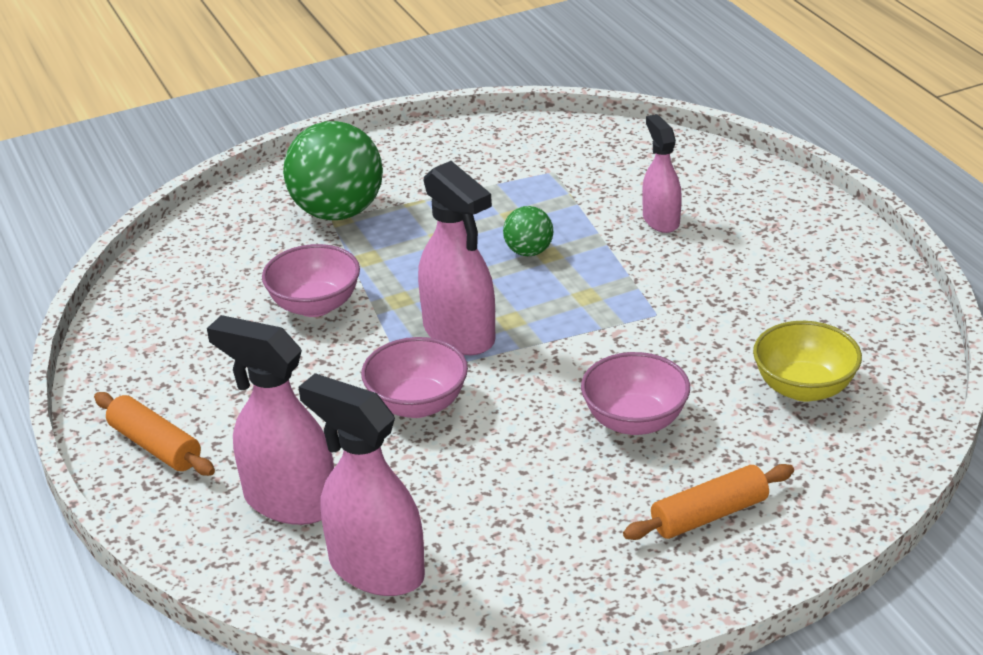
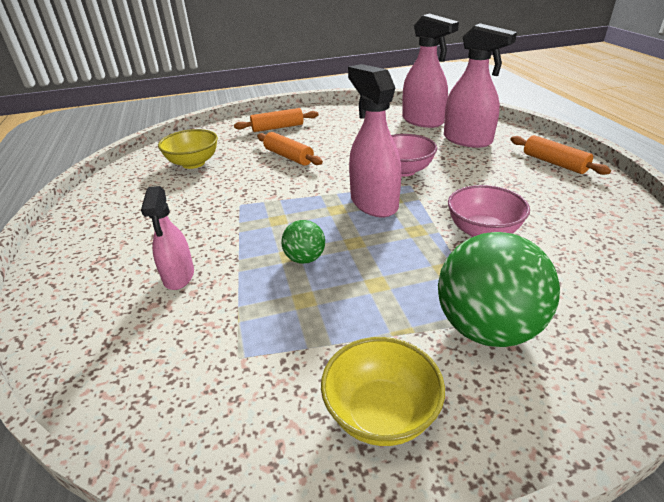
camera: 170 degrees left, 0 degrees up
(428, 156) = (381, 413): none -> yellow bowl
(634, 421) = (288, 157): pink bowl -> orange rolling pin

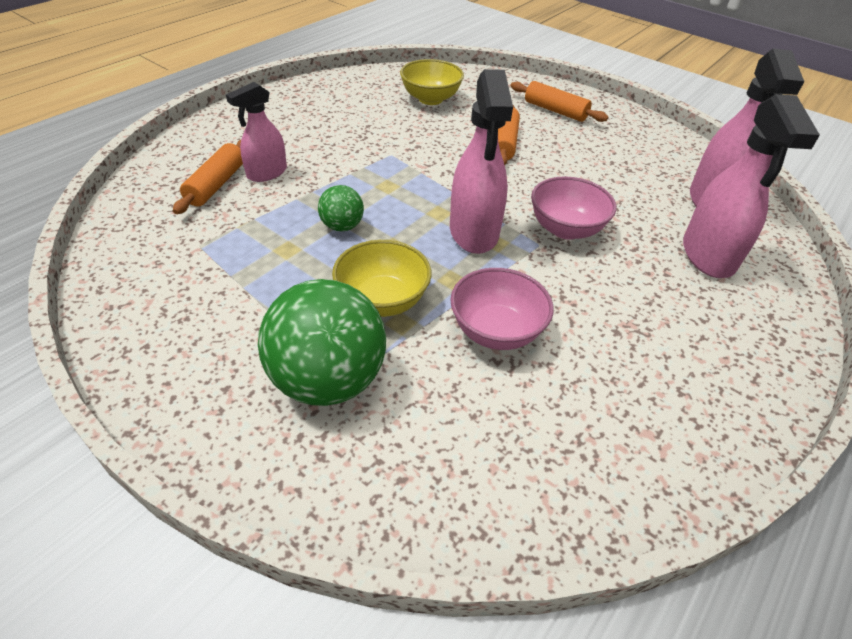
camera: 50 degrees right, 10 degrees up
(373, 203) = (474, 232): pink spray bottle -> pink spray bottle turned 150 degrees clockwise
(381, 413) = (182, 344): yellow bowl -> yellow bowl (382, 300)
(554, 163) = (745, 356): orange rolling pin -> orange rolling pin (216, 184)

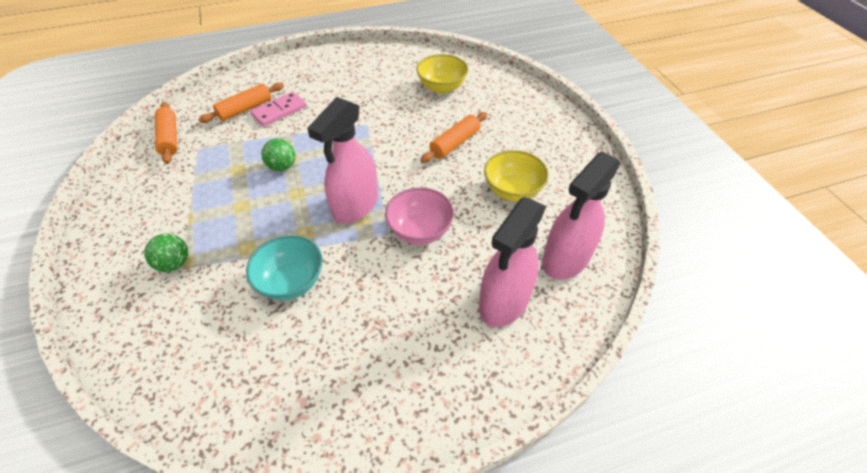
camera: 35 degrees right, 5 degrees up
(267, 173) = (279, 111): pink spray bottle -> pink domino
(328, 380) = (174, 263): green ball -> green ball, size x0.49
(382, 300) = (251, 228): yellow bowl -> yellow bowl (512, 190)
(496, 331) = (291, 281): pink bowl -> turquoise bowl
(555, 110) = (528, 128): orange rolling pin -> orange rolling pin (170, 138)

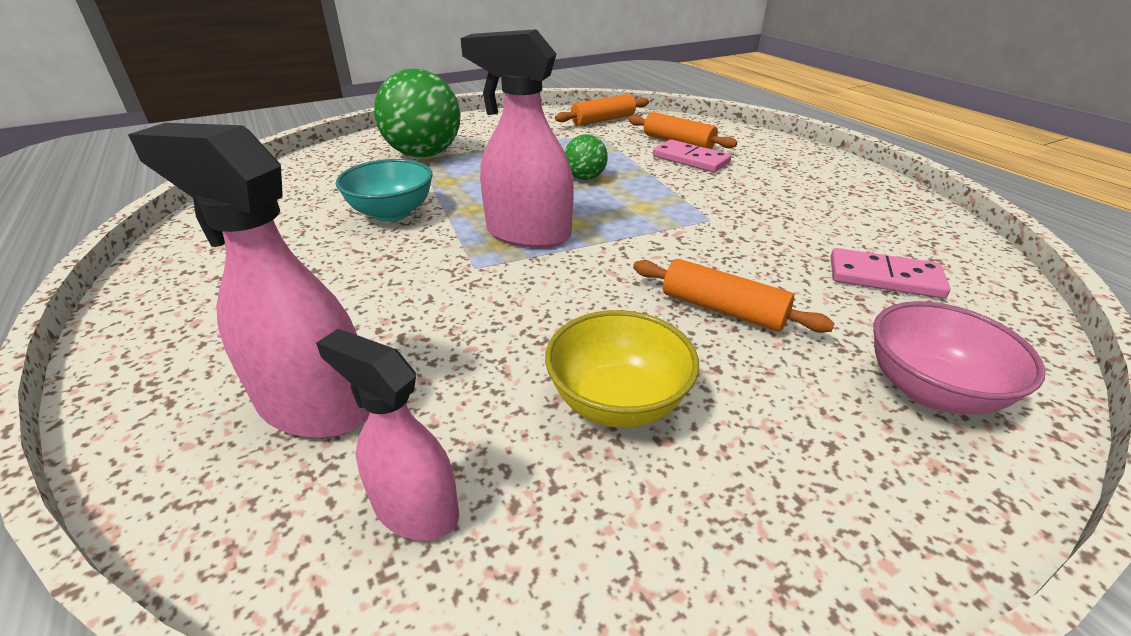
camera: 80 degrees right, 15 degrees down
(174, 263) = (424, 154): green ball -> green ball, size x2.03
(420, 230) = (484, 294): pink bowl -> pink bowl (930, 390)
(442, 87) = (884, 278): yellow bowl -> pink domino
(565, 259) = (415, 509): pink spray bottle -> pink spray bottle, size x0.62

